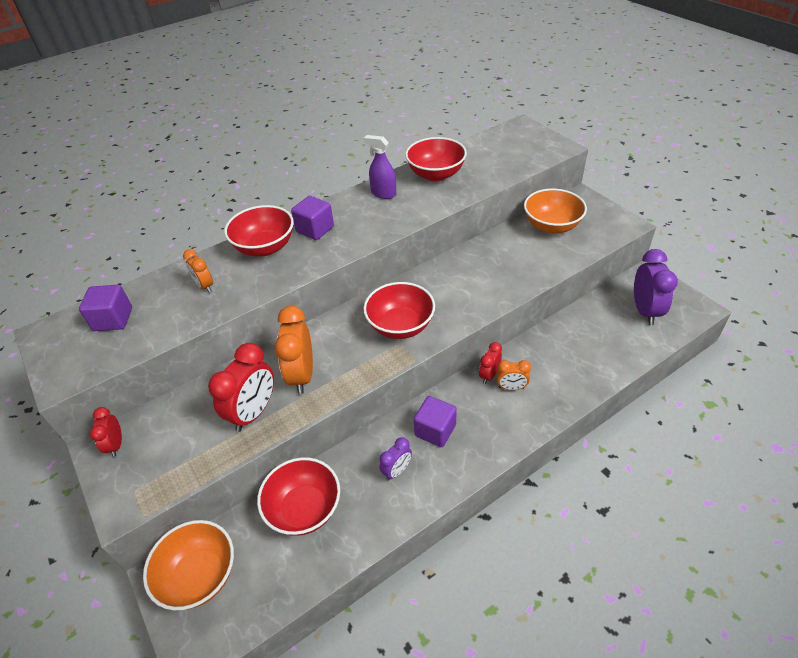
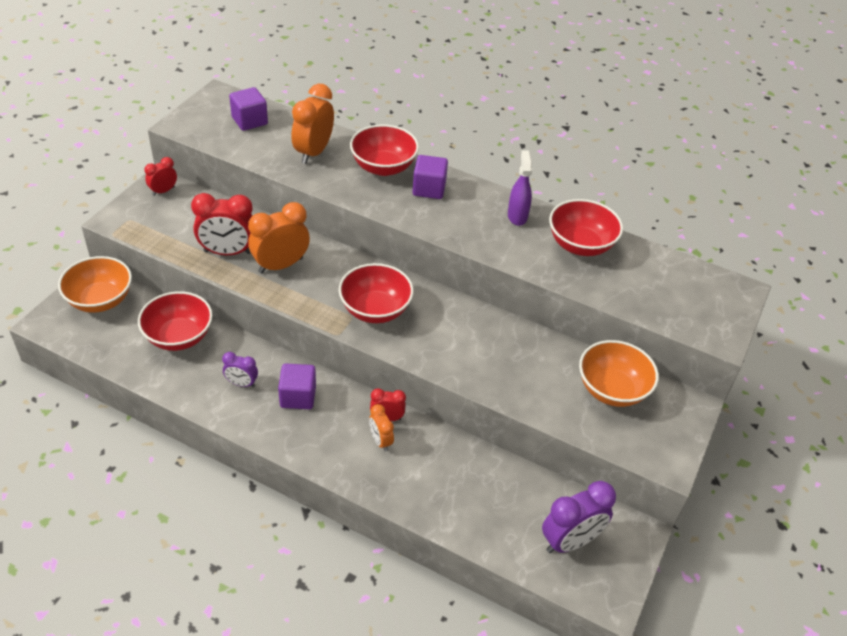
camera: 55 degrees right, 0 degrees up
(204, 286) = (313, 152): orange clock -> orange clock, size x1.81

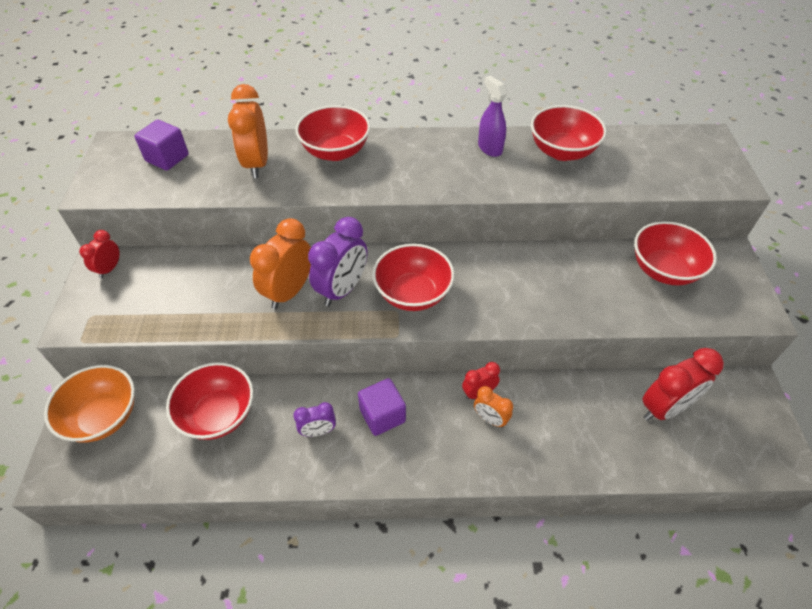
camera: 25 degrees left, 5 degrees up
(227, 252) = (224, 303): red clock -> red clock (664, 408)
(429, 189) = (393, 155): purple cube -> none
(570, 541) = (713, 425): purple clock -> purple clock (342, 290)
(612, 390) = (663, 270): orange bowl -> red bowl

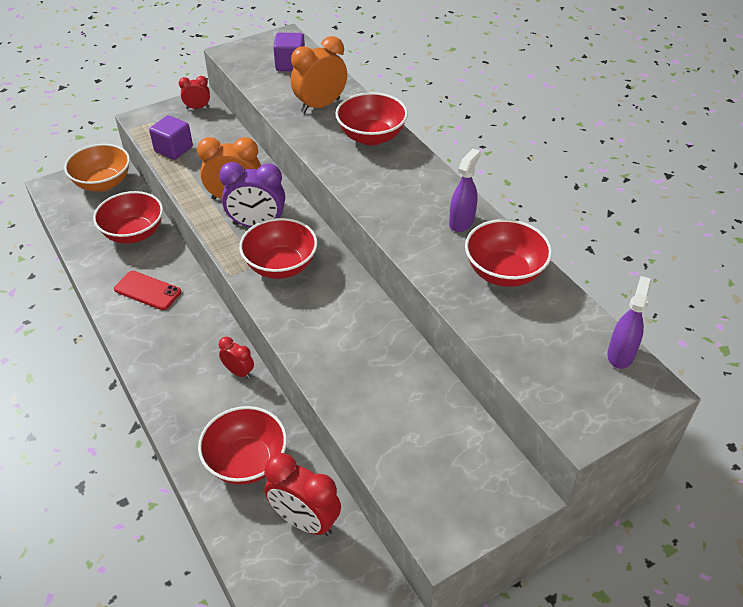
camera: 60 degrees right, 5 degrees down
(318, 431) = (147, 290): purple clock -> red phone
(382, 415) = (181, 320): purple cube -> purple cube (173, 149)
(490, 419) = (216, 389): orange clock -> none
(663, 270) = (445, 436): red bowl -> red bowl (246, 461)
(674, 136) = (620, 354): none -> purple spray bottle

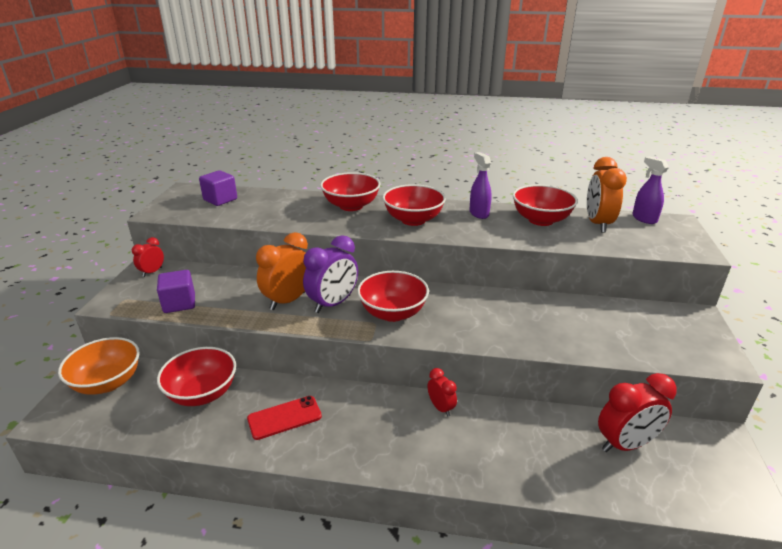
camera: 50 degrees left, 15 degrees down
(239, 372) = (441, 408): red clock -> red clock turned 75 degrees clockwise
(246, 461) = (541, 448): red bowl -> red bowl (413, 220)
(320, 106) = (287, 208): orange clock -> orange clock (598, 224)

